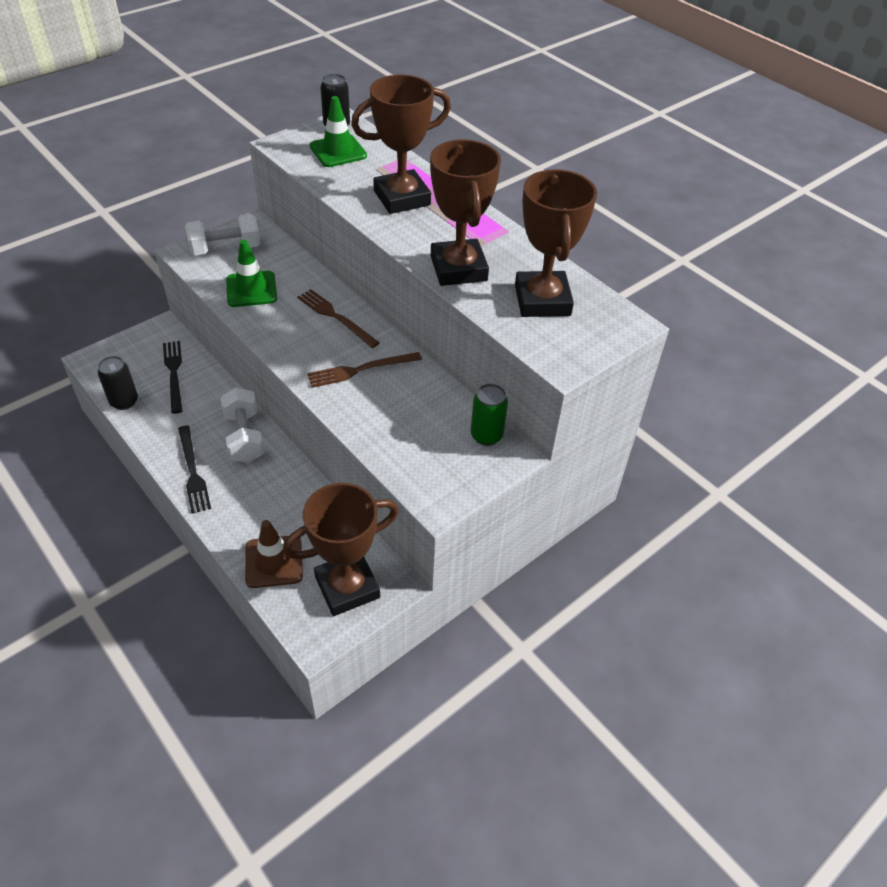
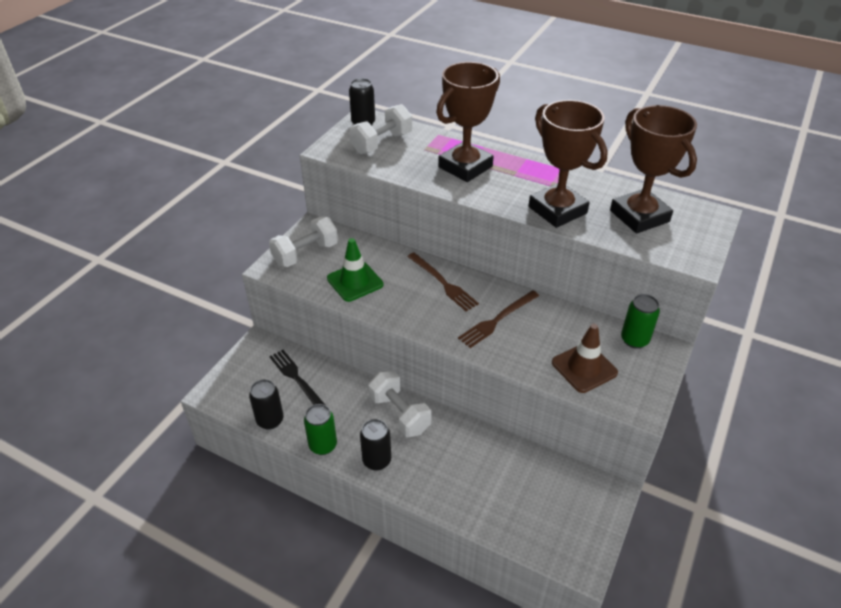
camera: 20 degrees left, 5 degrees down
(155, 440) = (323, 445): none -> green can
(193, 471) = (377, 460): black fork -> black can
(274, 562) = (502, 512): brown traffic cone -> brown traffic cone (584, 368)
(335, 317) = (443, 283): brown fork -> brown fork turned 150 degrees counterclockwise
(338, 151) = (382, 143): green traffic cone -> white dumbbell
(347, 587) = (576, 510): brown trophy -> none

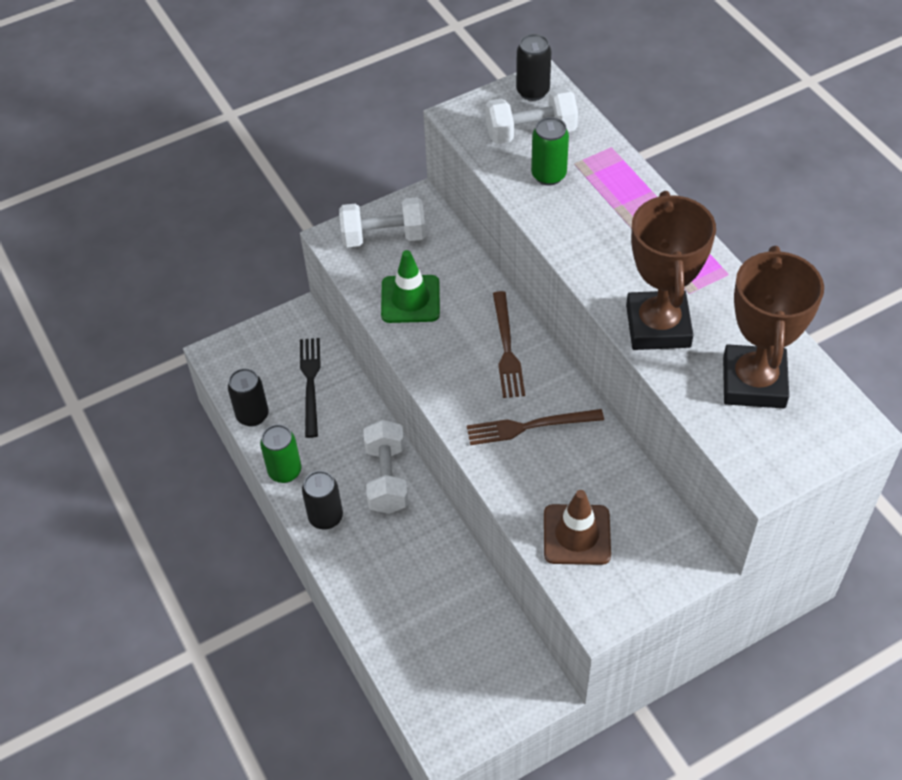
camera: 35 degrees right, 10 degrees up
(465, 167) = (601, 212): brown trophy -> none
(634, 340) = (668, 533): green can -> green can (548, 175)

